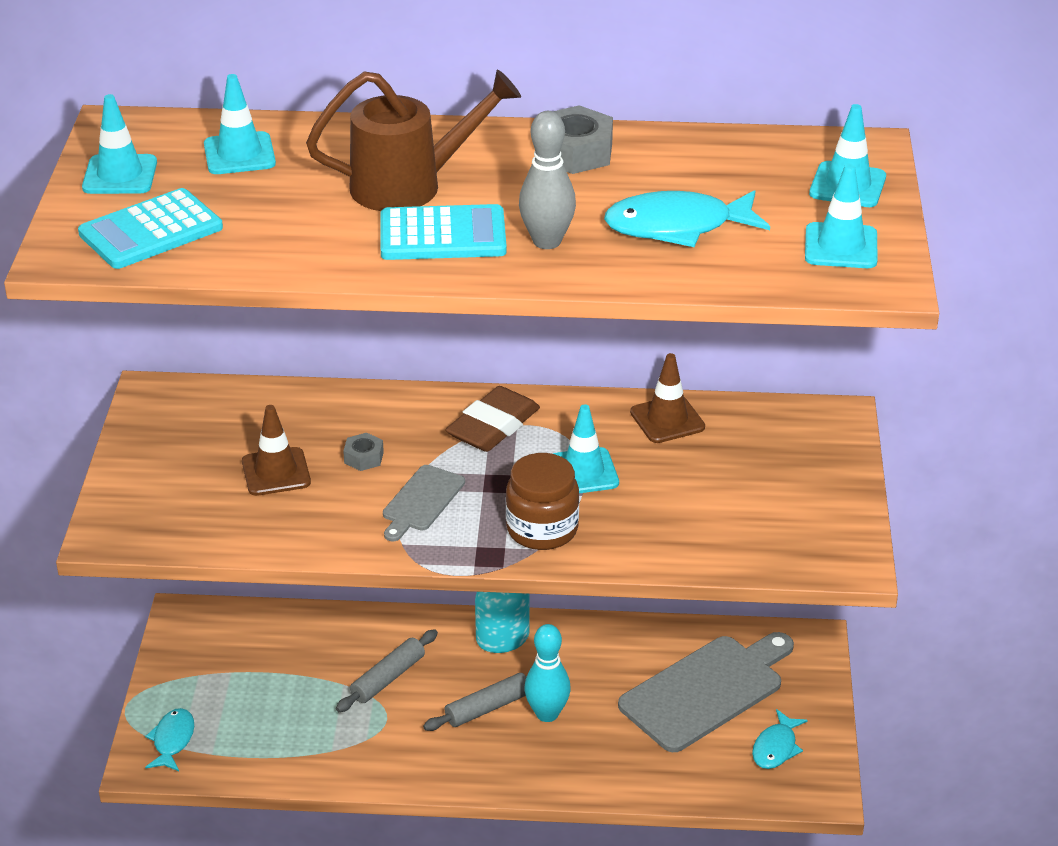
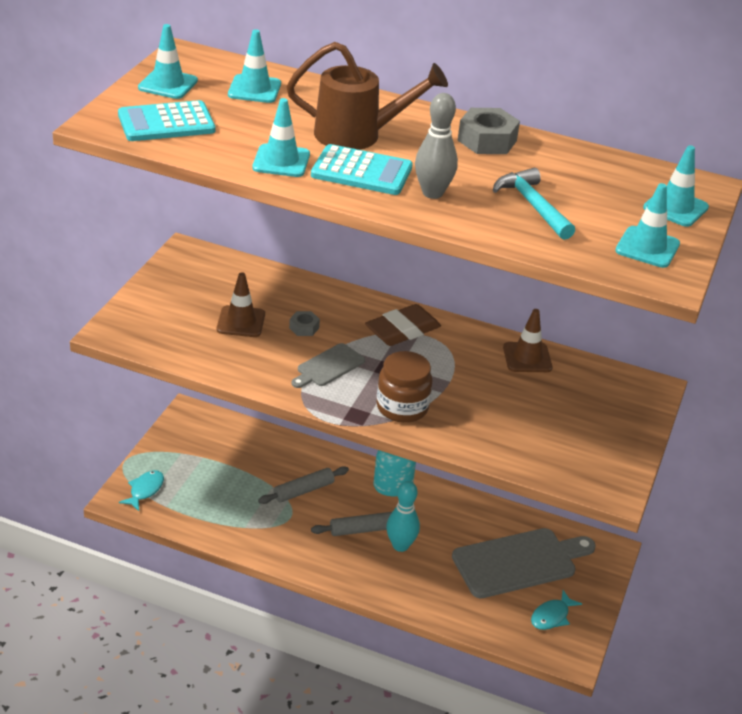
camera: 15 degrees right, 0 degrees up
(583, 472) = (450, 377): turquoise traffic cone -> turquoise traffic cone (281, 161)
(677, 227) = (532, 205): turquoise fish -> turquoise hammer

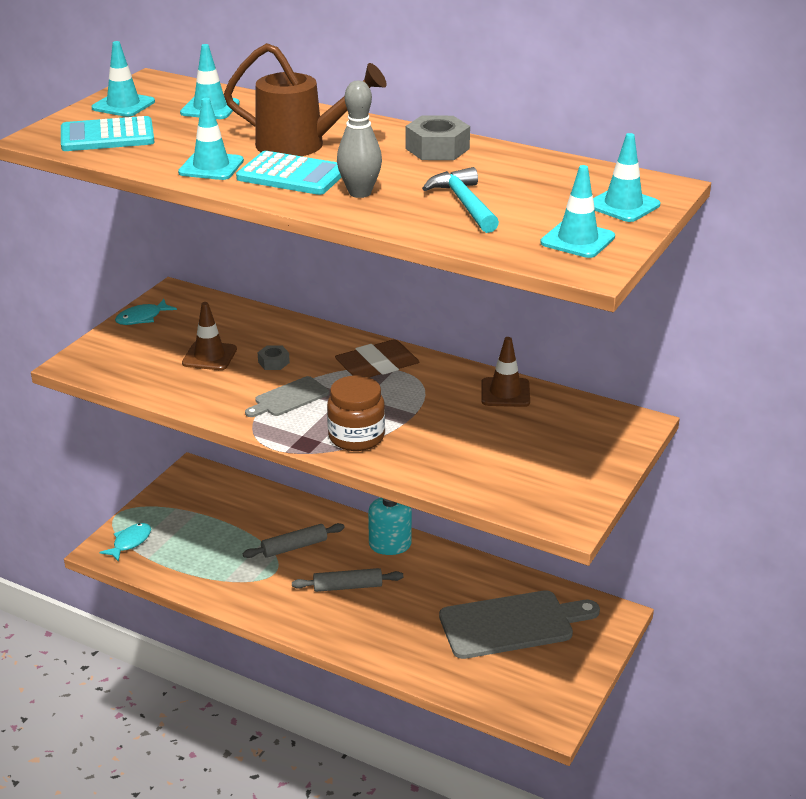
camera: 10 degrees right, 5 degrees down
(400, 545) = (386, 603): turquoise bowling pin -> none
(552, 616) = (538, 680): turquoise fish -> turquoise fish (142, 318)

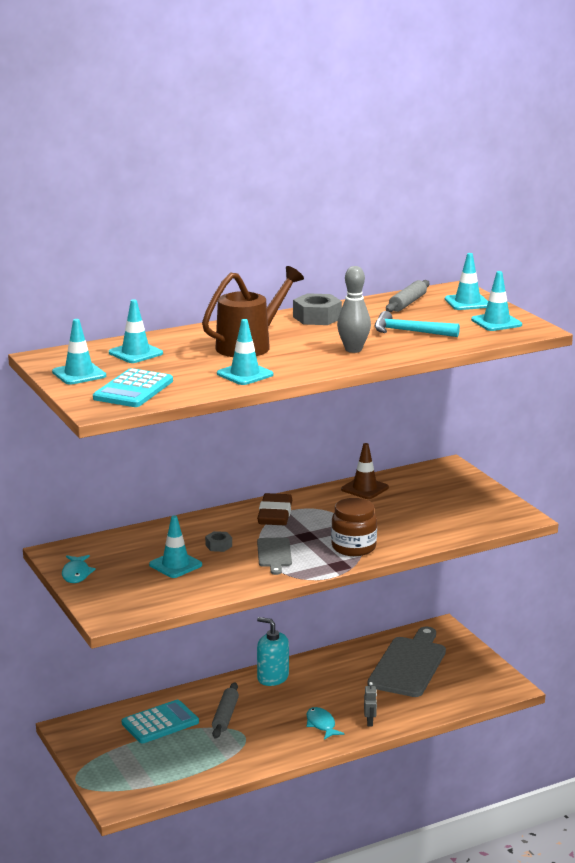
camera: 55 degrees left, 10 degrees down
(130, 542) = (123, 787): turquoise fish -> turquoise fish (321, 724)
(209, 356) = (175, 565): brown traffic cone -> turquoise traffic cone
(291, 175) = (296, 358): turquoise calculator -> turquoise calculator (160, 723)
(348, 587) = (297, 710): grey rolling pin -> grey rolling pin (407, 303)
(374, 644) = (370, 722): none -> grey robot

